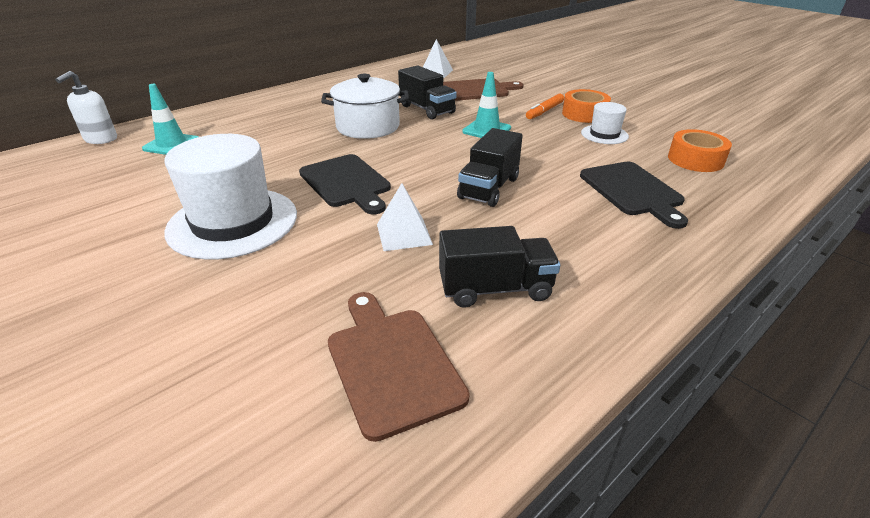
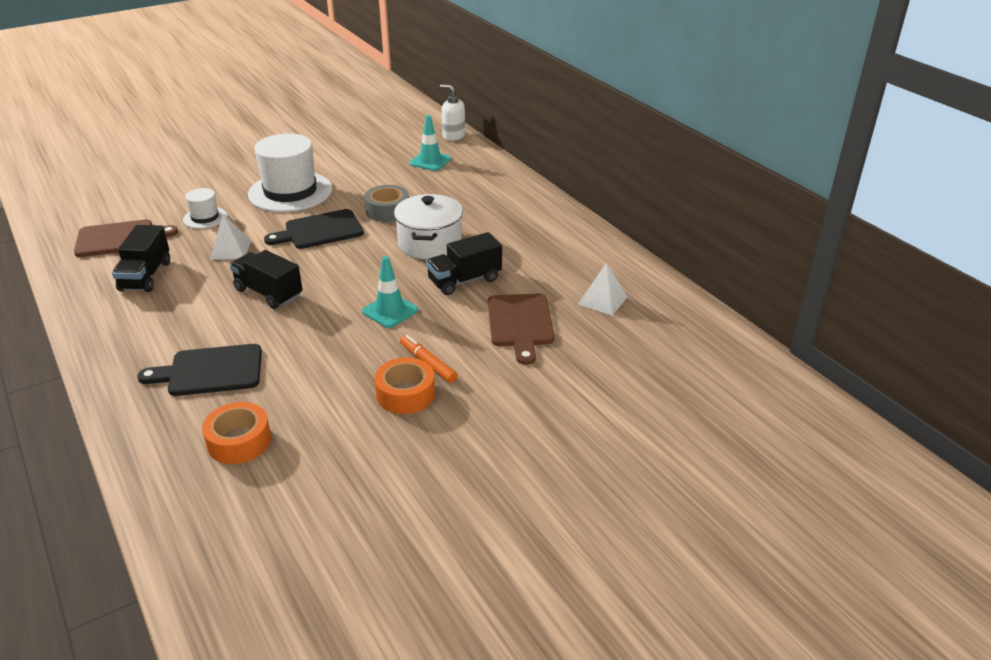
camera: 100 degrees right, 0 degrees up
(298, 152) = (387, 210): none -> grey tape
(604, 134) = (338, 392): white hat -> white hat (205, 218)

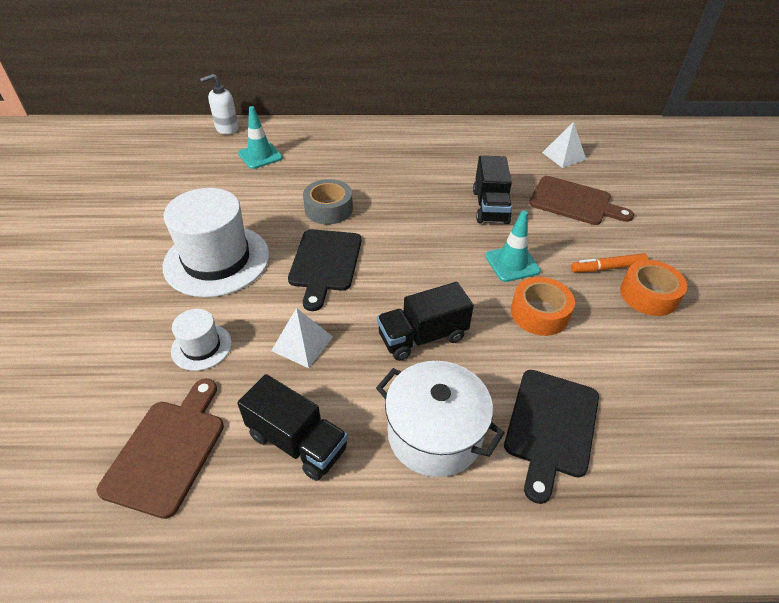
camera: 60 degrees left, 10 degrees up
(239, 441) = (688, 434): orange tape -> orange tape (539, 313)
(430, 243) = (413, 205): white pot -> white pot (434, 434)

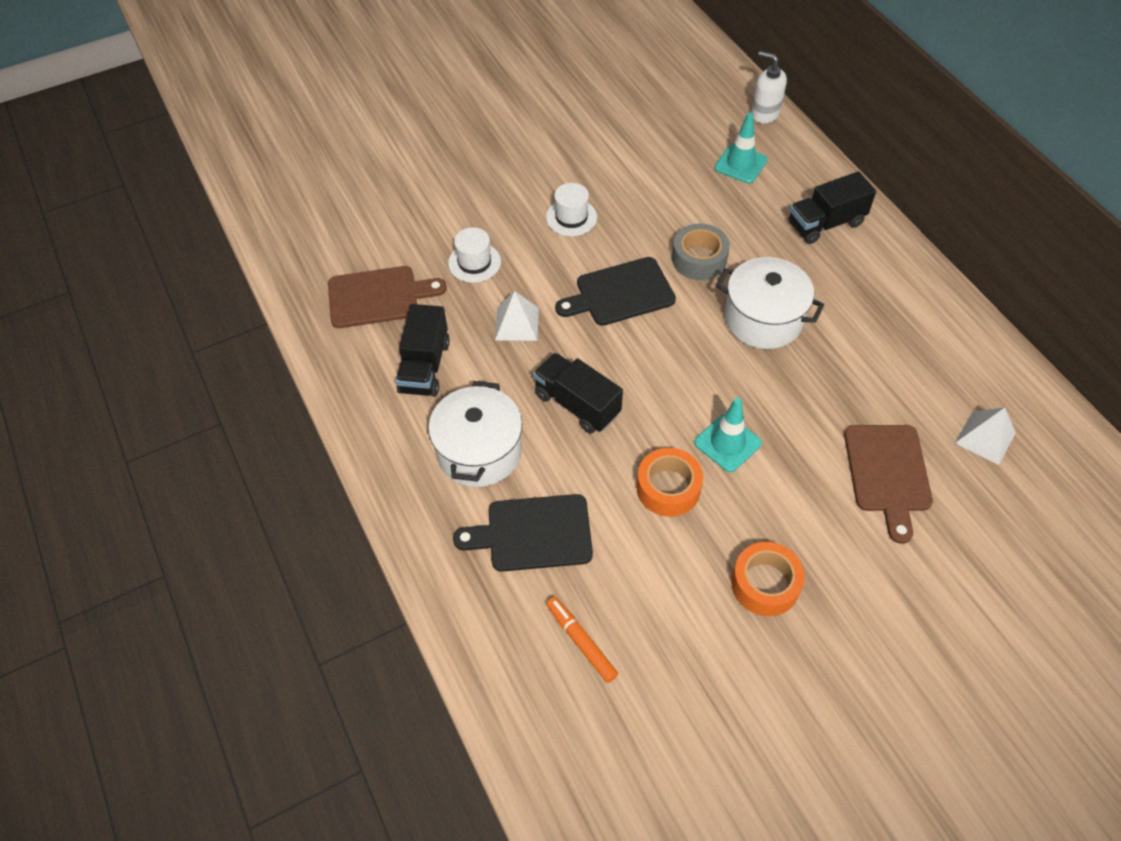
camera: 65 degrees right, 10 degrees up
(217, 260) = (571, 217): white hat -> white hat, size x0.49
(410, 202) = (763, 319): none -> white pot
(490, 207) = (811, 393): black truck -> black truck (825, 223)
(607, 268) = (784, 535): orange marker -> orange marker (581, 641)

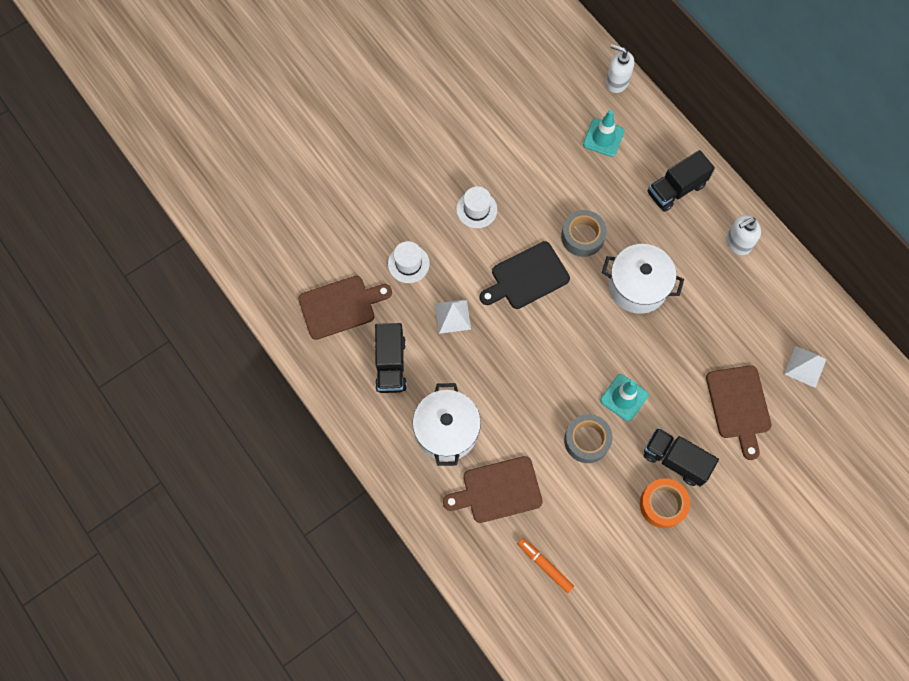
camera: 10 degrees left, 15 degrees up
(533, 533) = (498, 490): black cutting board -> brown cutting board
(577, 404) = (510, 381): black truck -> black truck (675, 460)
(668, 488) = (587, 440): orange tape -> grey tape
(901, 287) = (738, 243): none -> white soap dispenser

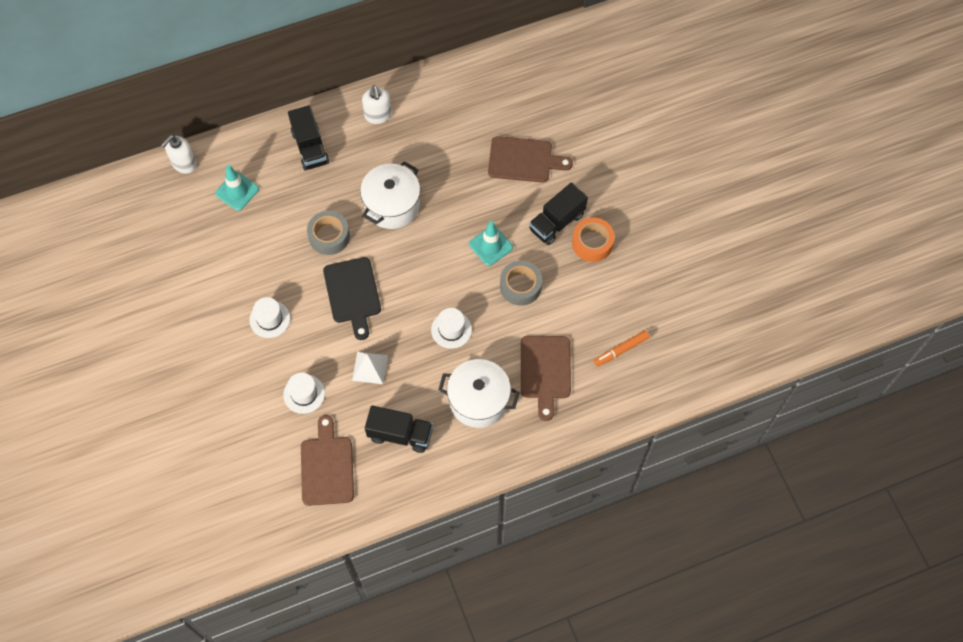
camera: 75 degrees left, 5 degrees down
(516, 383) = (451, 329): none -> white hat
(805, 366) = (504, 101): white pyramid -> none

